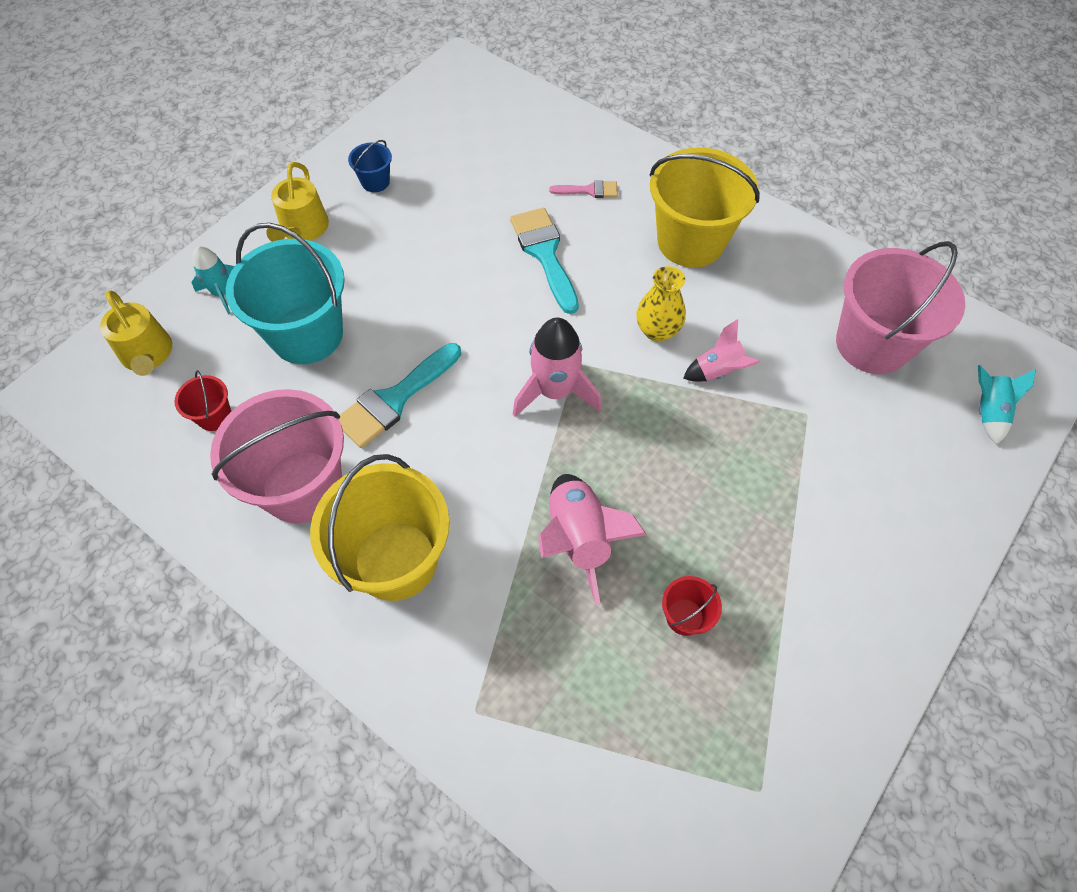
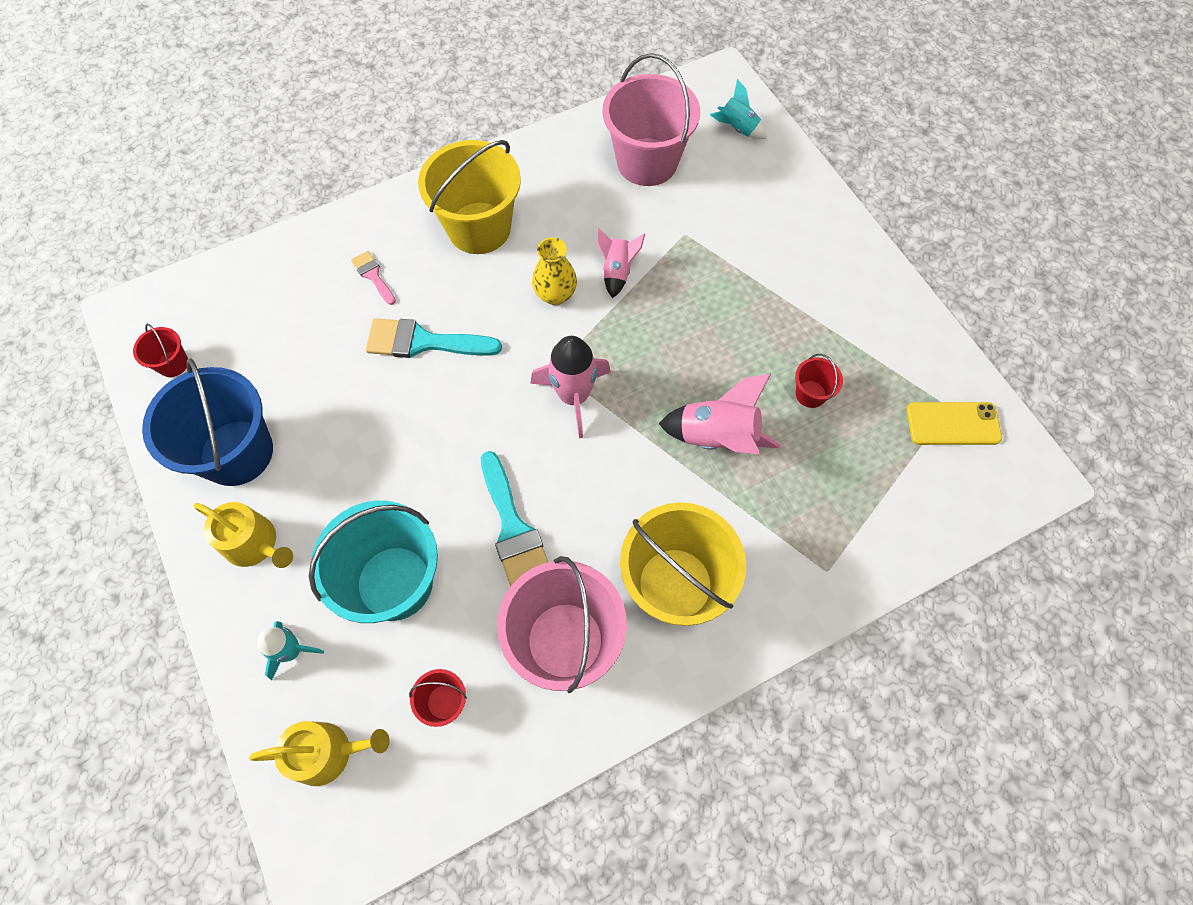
camera: 65 degrees left, 5 degrees up
(375, 182) = (237, 452): blue bucket -> blue bucket, size x2.27
(432, 109) = (173, 364): none -> red bucket
(589, 190) = (373, 275): pink brush -> pink brush turned 60 degrees counterclockwise
(739, 804) = (953, 424): none -> yellow phone

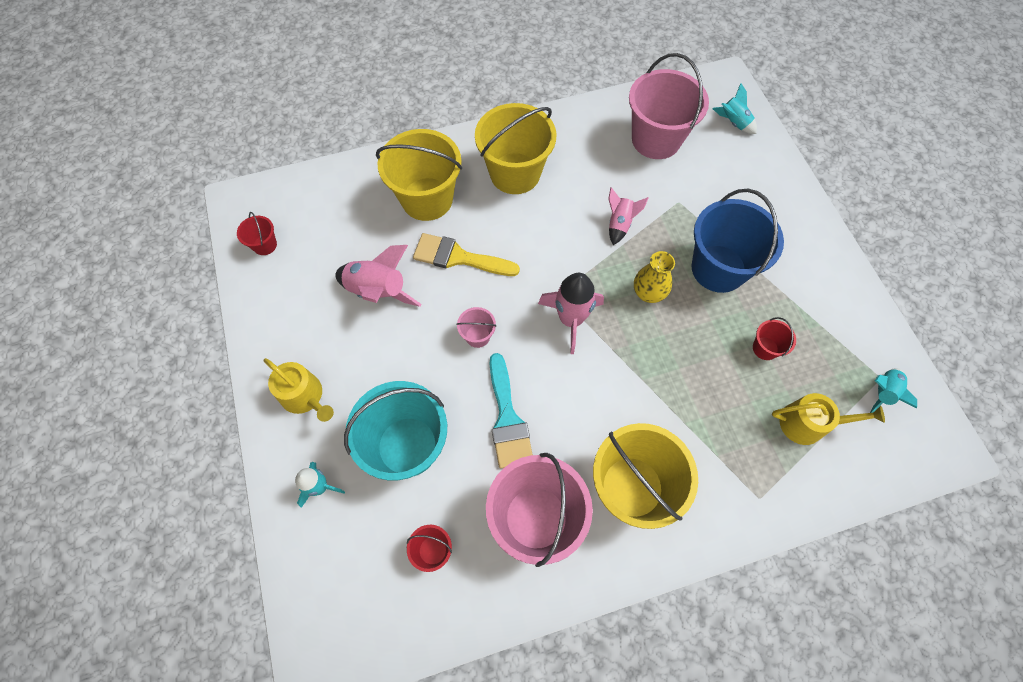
camera: 10 degrees right, 0 degrees up
(237, 452) = (302, 322): blue bucket -> blue bucket (718, 268)
(328, 752) = (336, 574): yellow watering can -> yellow watering can (808, 423)
(373, 275) = (427, 199): pink brush -> yellow bucket
(423, 342) = (458, 257): turquoise brush -> yellow brush
(461, 434) = (477, 336): none -> pink bucket
(555, 294) = (567, 235): yellow vase -> yellow vase (648, 293)
(717, 437) = (683, 371): pink rocket -> pink rocket (378, 291)
(953, 424) = (882, 392): yellow phone -> turquoise rocket

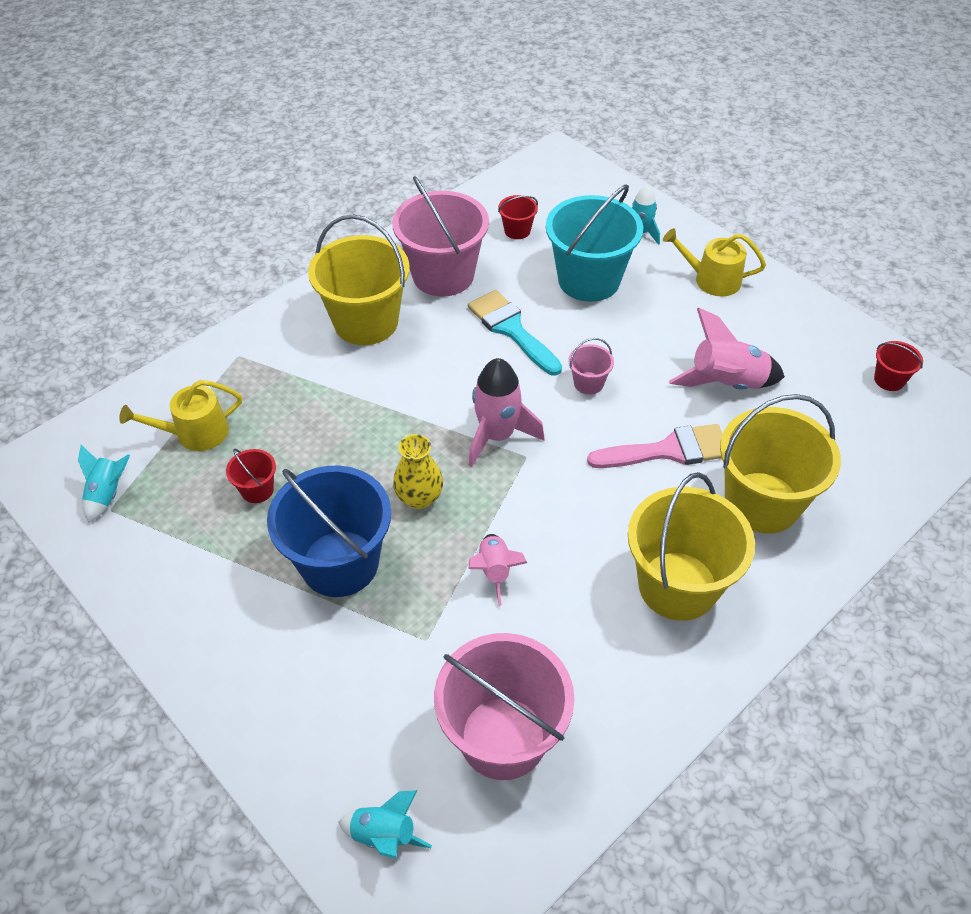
camera: 155 degrees right, 15 degrees down
(458, 257) = (668, 450): yellow brush -> pink brush

